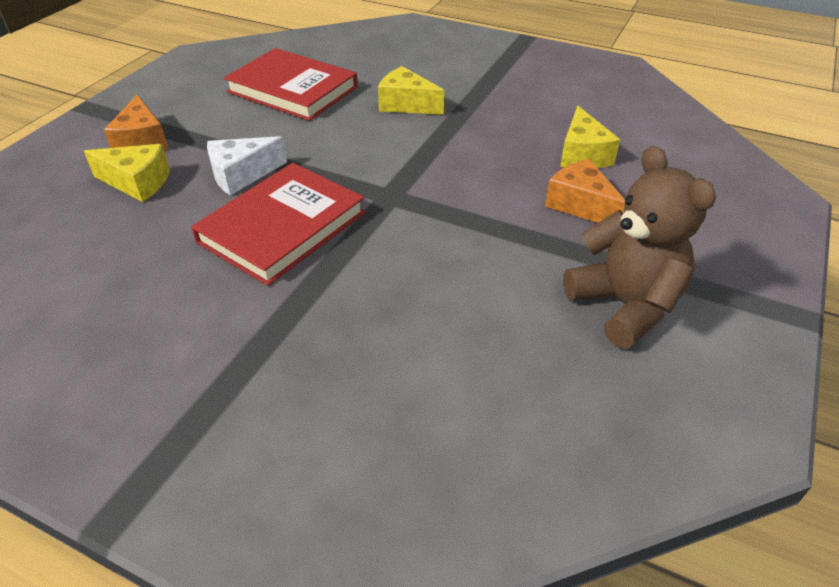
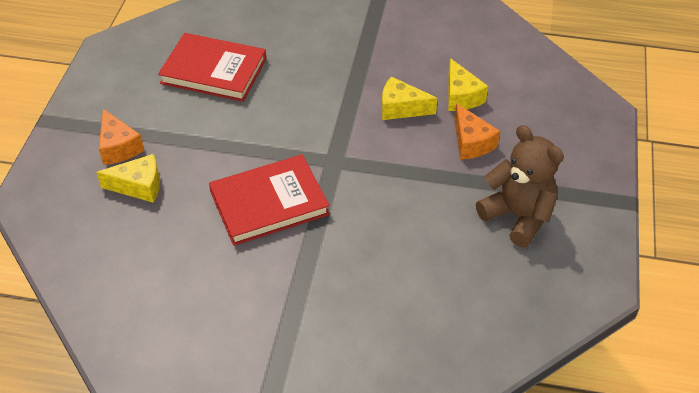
camera: 15 degrees left, 5 degrees up
(241, 175) = (216, 164): white cheese -> none
(282, 227) = (269, 203): red book -> red book turned 45 degrees clockwise
(406, 104) = (313, 70): yellow cheese -> yellow cheese (401, 108)
(581, 205) = (471, 142): orange cheese -> orange cheese turned 150 degrees counterclockwise

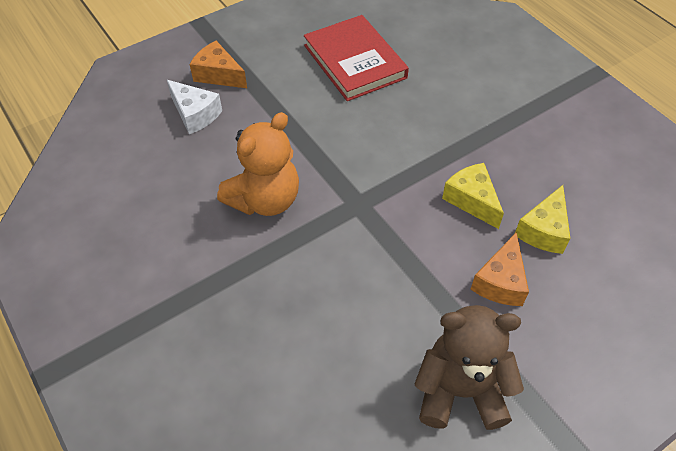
camera: 45 degrees right, 5 degrees up
(118, 147) = (218, 75): orange cheese -> orange cheese turned 105 degrees clockwise
(139, 186) = (195, 114): yellow cheese -> white cheese
(269, 203) = (265, 200): red book -> orange teddy bear
(518, 216) = (460, 391): brown teddy bear -> brown teddy bear turned 90 degrees counterclockwise

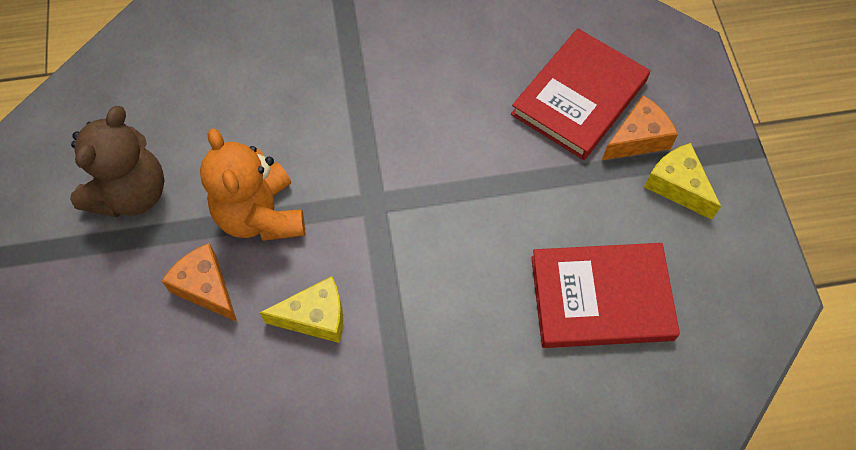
camera: 115 degrees right, 10 degrees up
(195, 114) = (579, 97): white cheese -> red book
(265, 200) = (424, 122): orange teddy bear -> orange teddy bear (261, 216)
(543, 230) = (235, 369): yellow cheese -> yellow cheese (677, 186)

